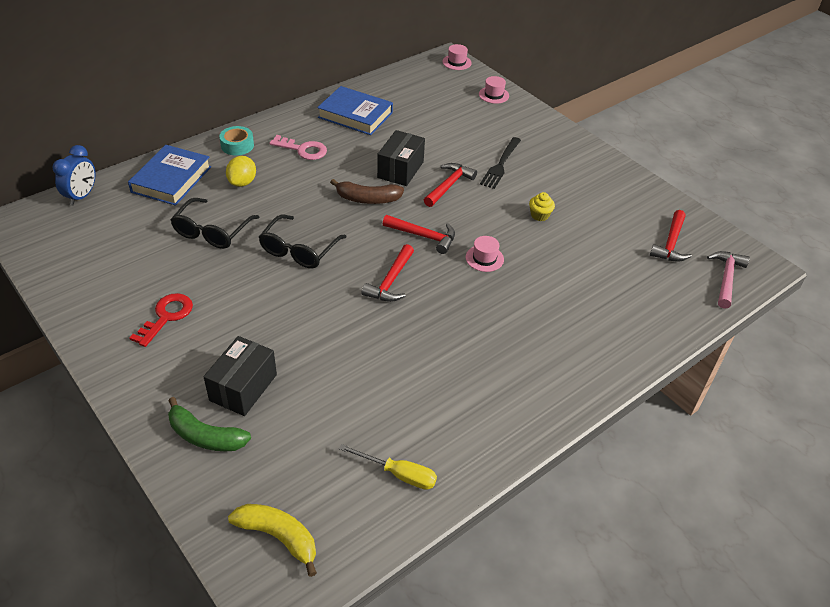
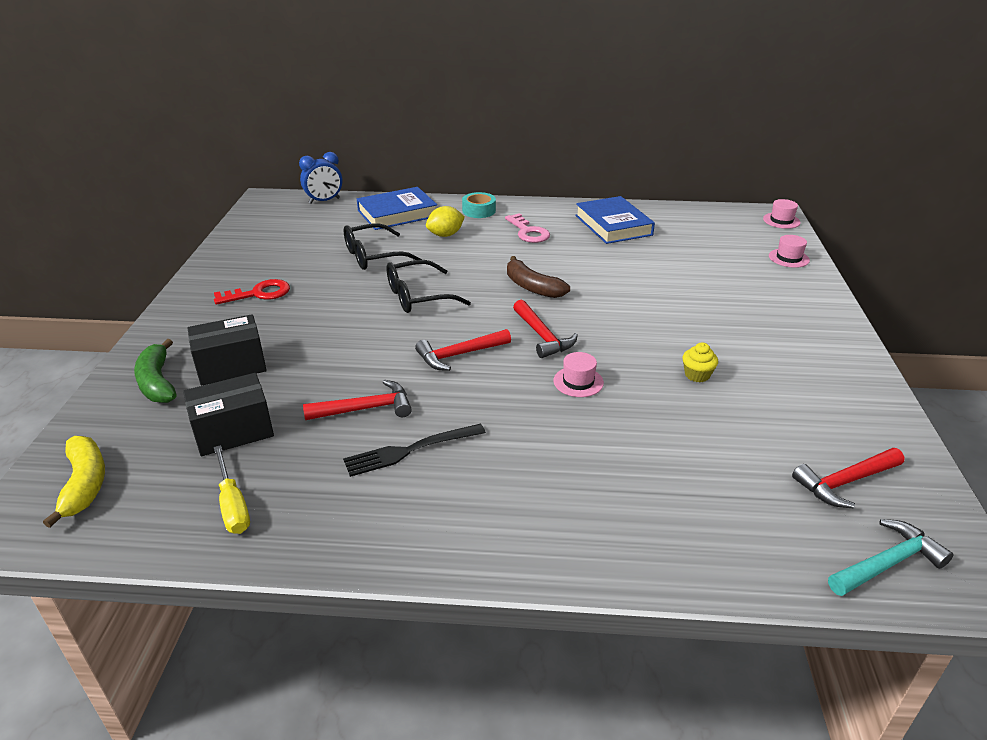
camera: 45 degrees right, 10 degrees down
(400, 170) = (597, 278): black box -> black box (233, 431)
(449, 185) = (628, 309): red hammer -> red hammer (365, 409)
(500, 165) = (712, 315): black fork -> black fork (409, 450)
(726, 278) = (887, 563): pink hammer -> turquoise hammer

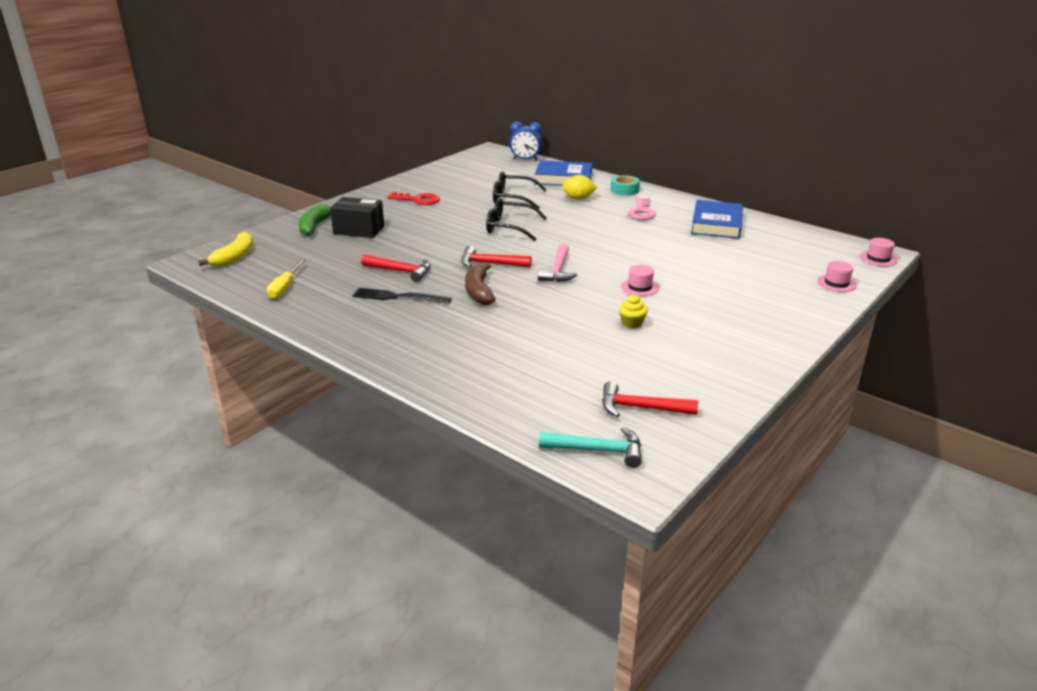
camera: 35 degrees right, 5 degrees down
(233, 431) = (323, 258): black box -> none
(532, 287) = (593, 243): brown banana -> brown banana (478, 292)
(542, 336) = (558, 270): red hammer -> pink hammer
(578, 382) = (544, 300): pink hat -> pink hat (640, 287)

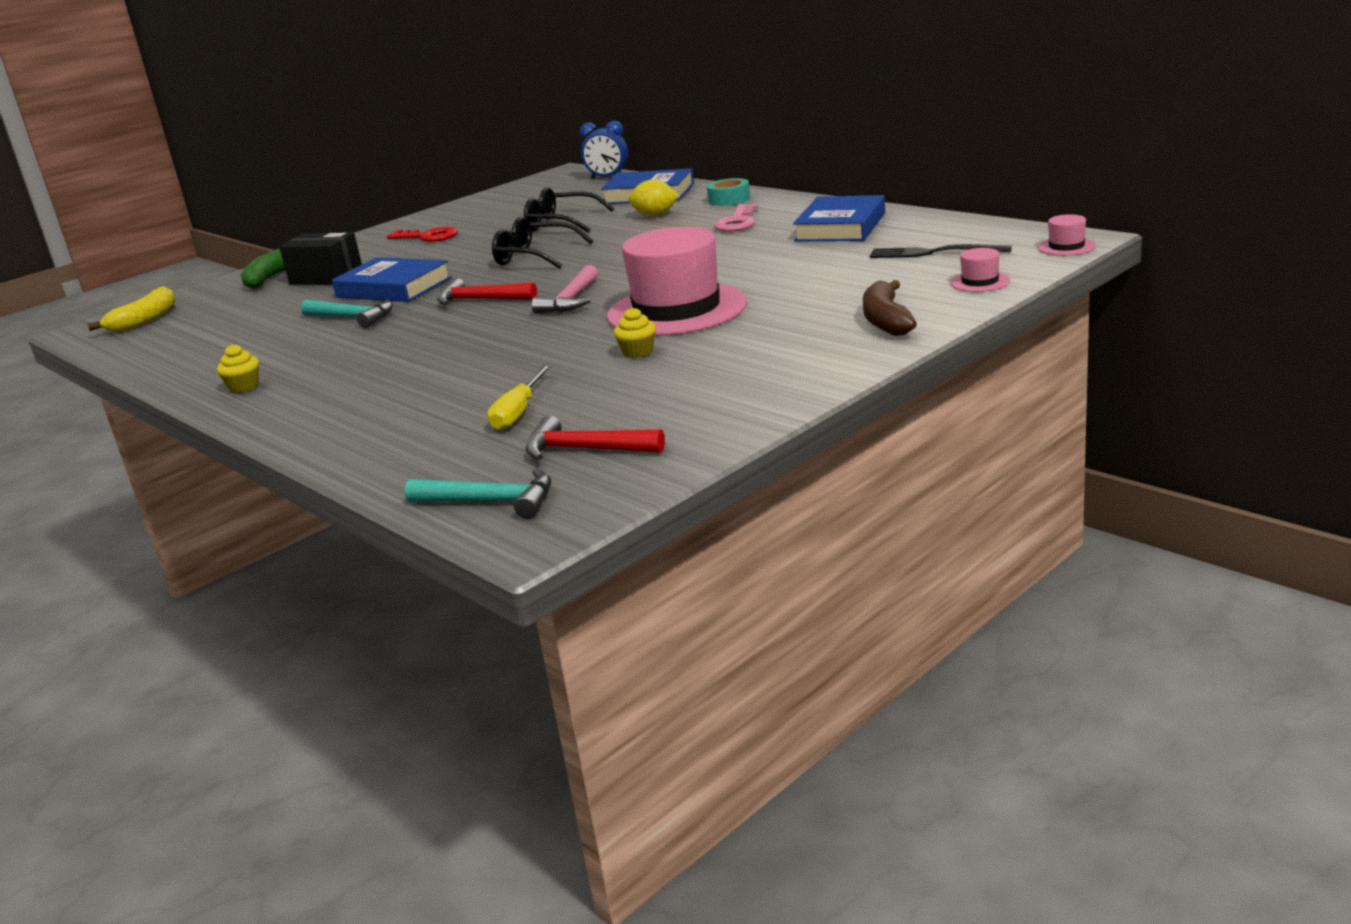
camera: 10 degrees right, 5 degrees down
(285, 288) = (187, 348): yellow screwdriver -> yellow screwdriver (518, 412)
(351, 329) = (244, 387): none -> yellow cupcake
(397, 297) = (329, 347): black fork -> black fork (933, 253)
(401, 271) = (352, 318): red hammer -> turquoise hammer
(417, 245) = (393, 288): none -> blue book
(478, 292) = (443, 333): brown banana -> brown banana (886, 321)
(640, 287) = (677, 310): pink hat -> pink hat, size x2.50

